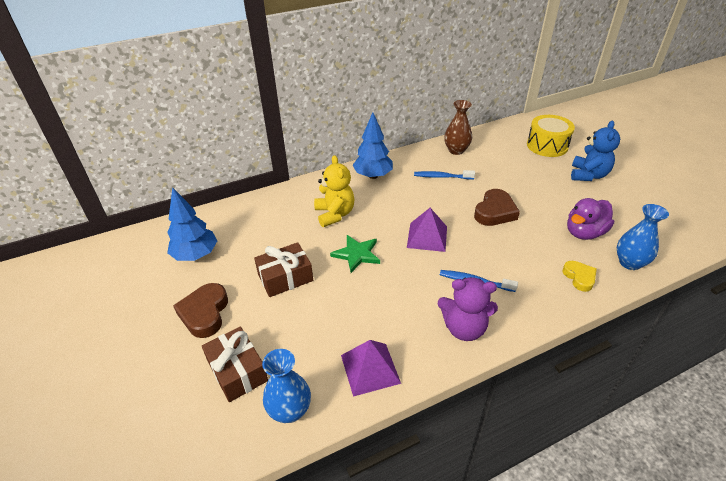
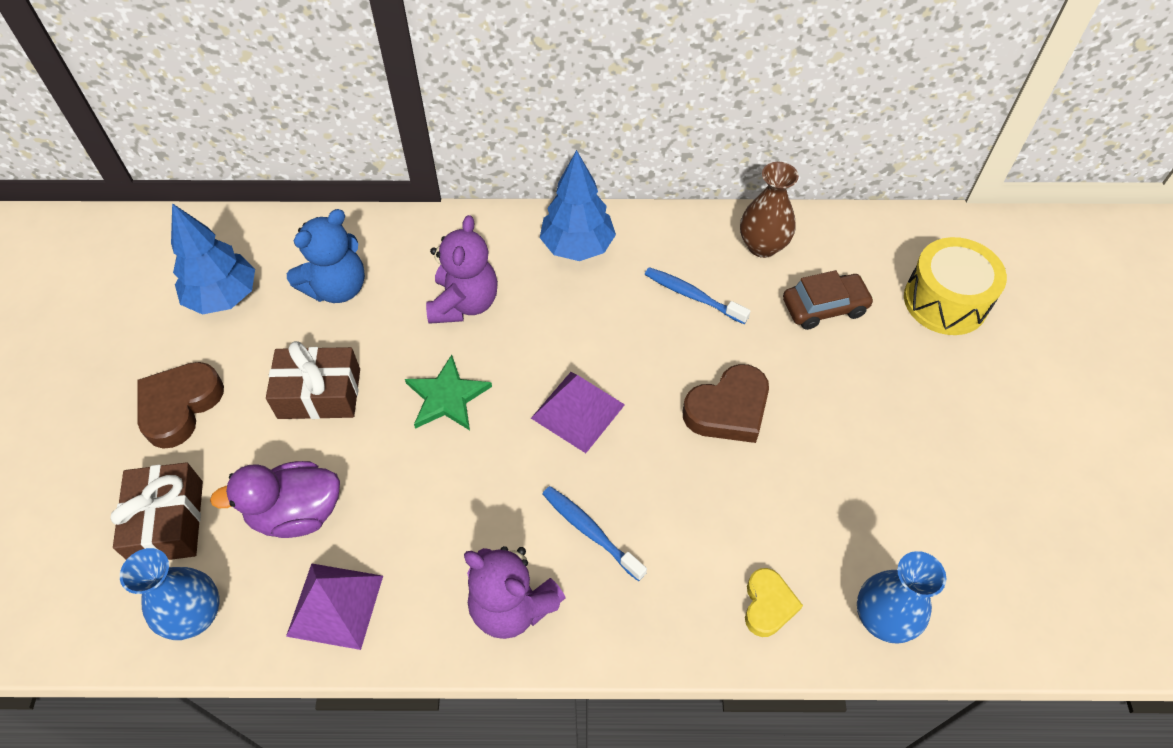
camera: 25 degrees right, 15 degrees up
(334, 214) = (464, 303): yellow teddy bear -> purple teddy bear
(501, 163) = (824, 307): none -> brown car
(584, 233) = (853, 522): purple duck -> purple duck (296, 513)
(588, 175) = (969, 402): blue teddy bear -> blue teddy bear (337, 288)

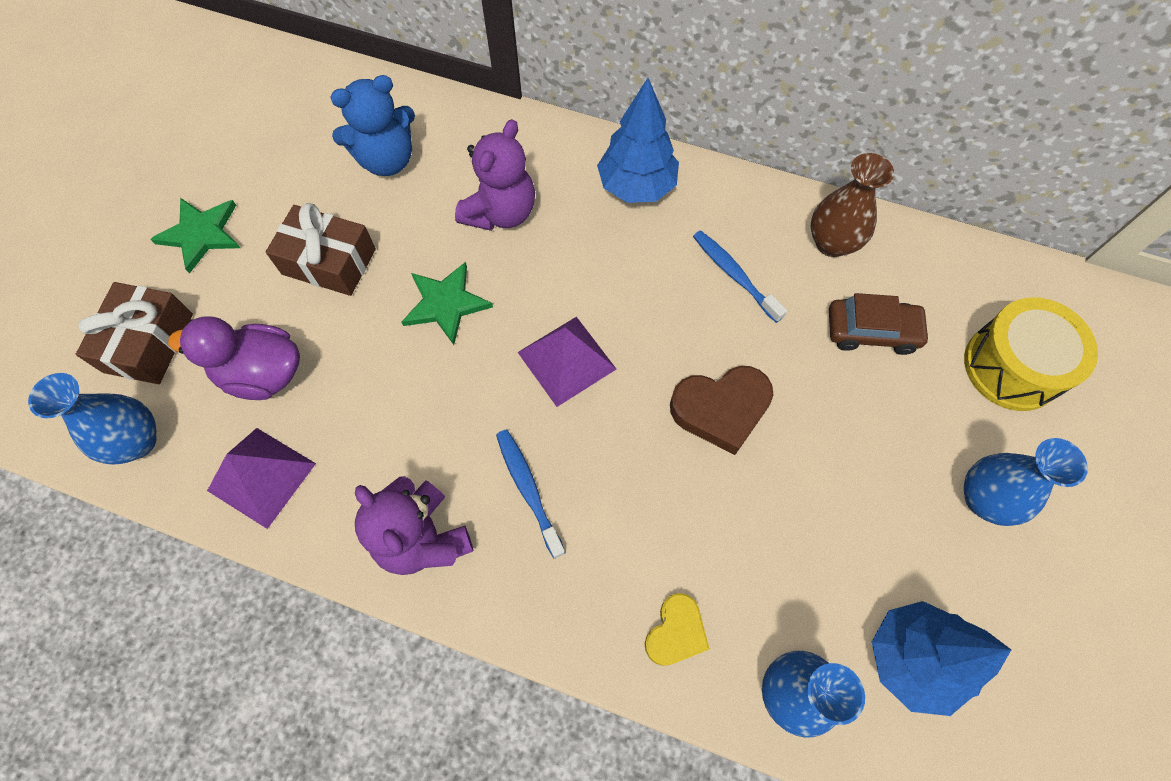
camera: 20 degrees right, 10 degrees up
(180, 406) = (201, 234): brown heart -> green star
(223, 297) = (280, 138): blue tree -> blue tree (912, 659)
(967, 411) = (983, 499): none -> blue vase

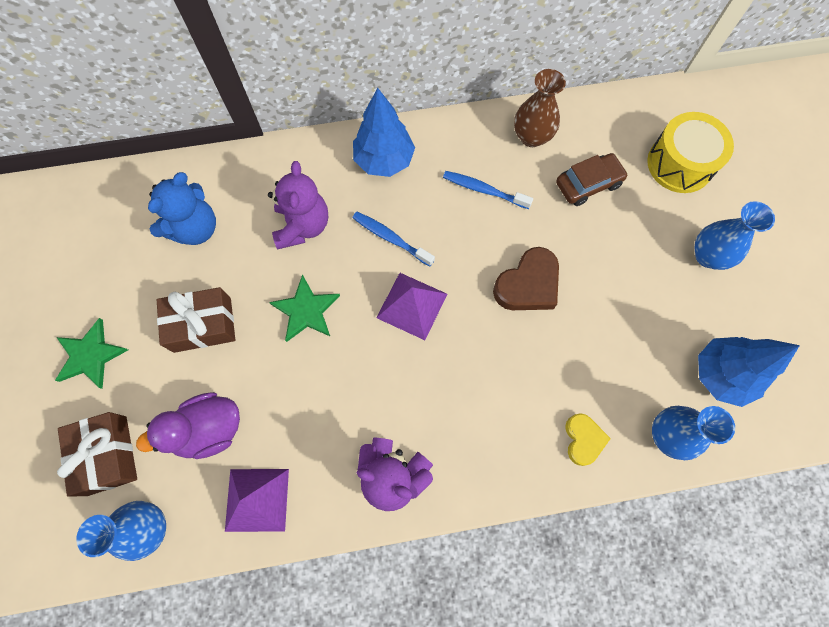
camera: 30 degrees left, 5 degrees up
(528, 489) = (440, 404): blue toothbrush -> blue toothbrush (390, 238)

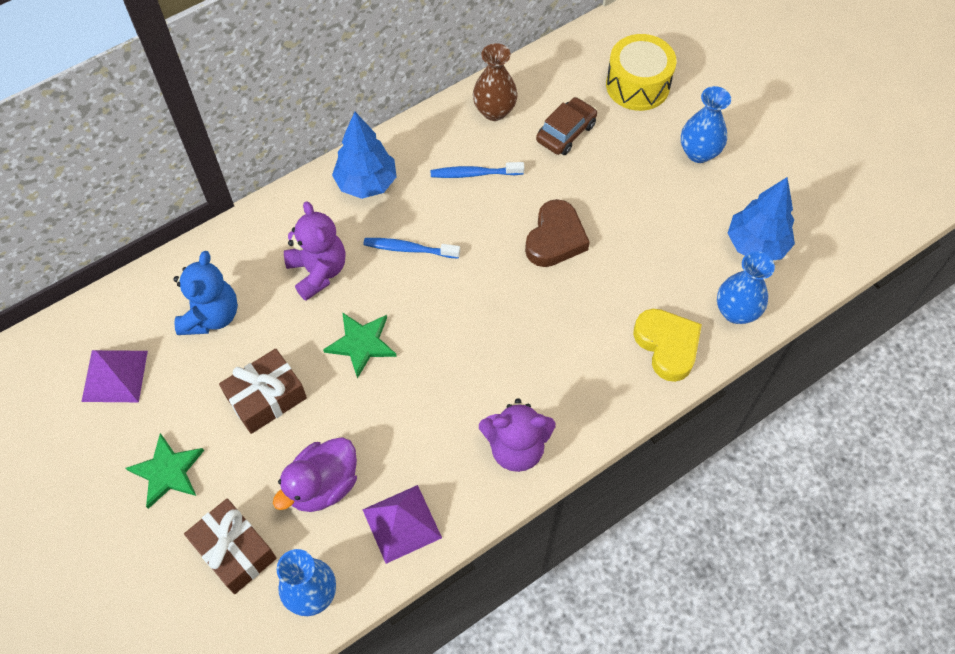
camera: 25 degrees left, 10 degrees down
(412, 305) = (459, 299): purple pyramid -> purple pyramid (115, 375)
(583, 439) = (667, 346): yellow heart -> yellow heart, size x1.58

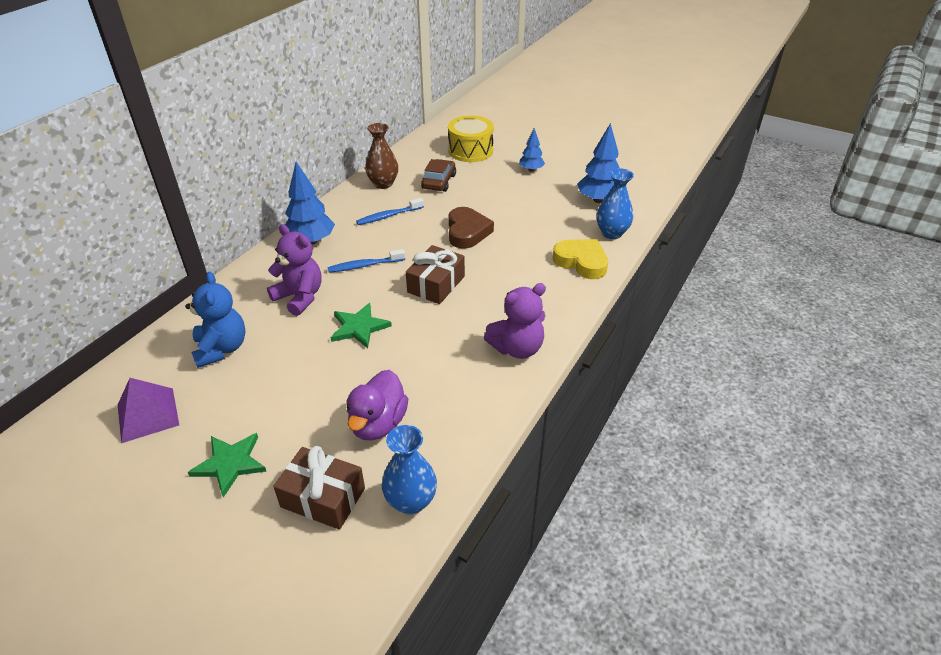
camera: 25 degrees left, 20 degrees down
(266, 397) = (297, 384): brown gift -> brown gift (436, 284)
(402, 523) = (459, 425): purple pyramid -> none
(698, 153) = (531, 170): blue vase -> blue tree

